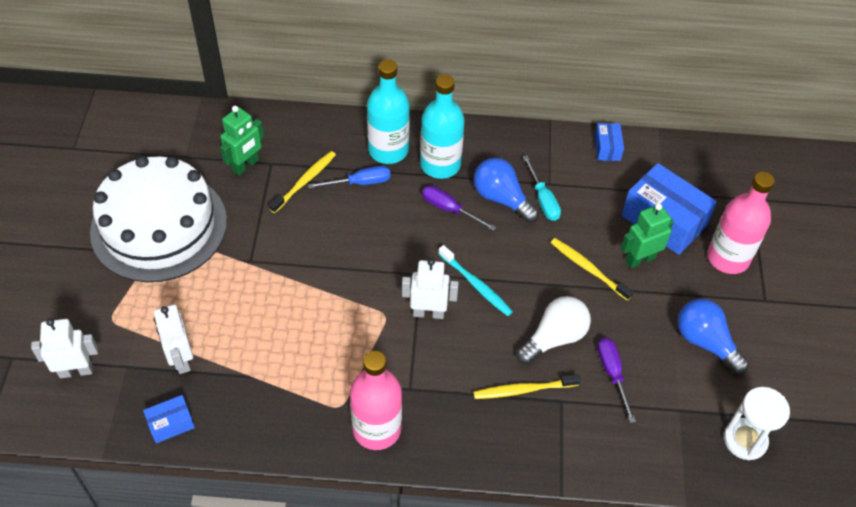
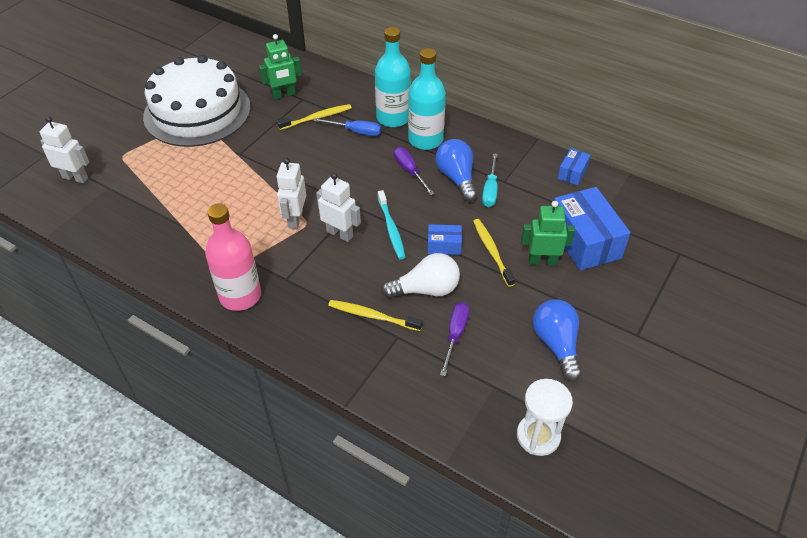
camera: 30 degrees right, 5 degrees down
(171, 424) = (106, 233): blue box -> blue box (444, 246)
(181, 359) = (145, 197): white robot -> white robot (295, 219)
(728, 258) = (624, 289): pink bottle -> none

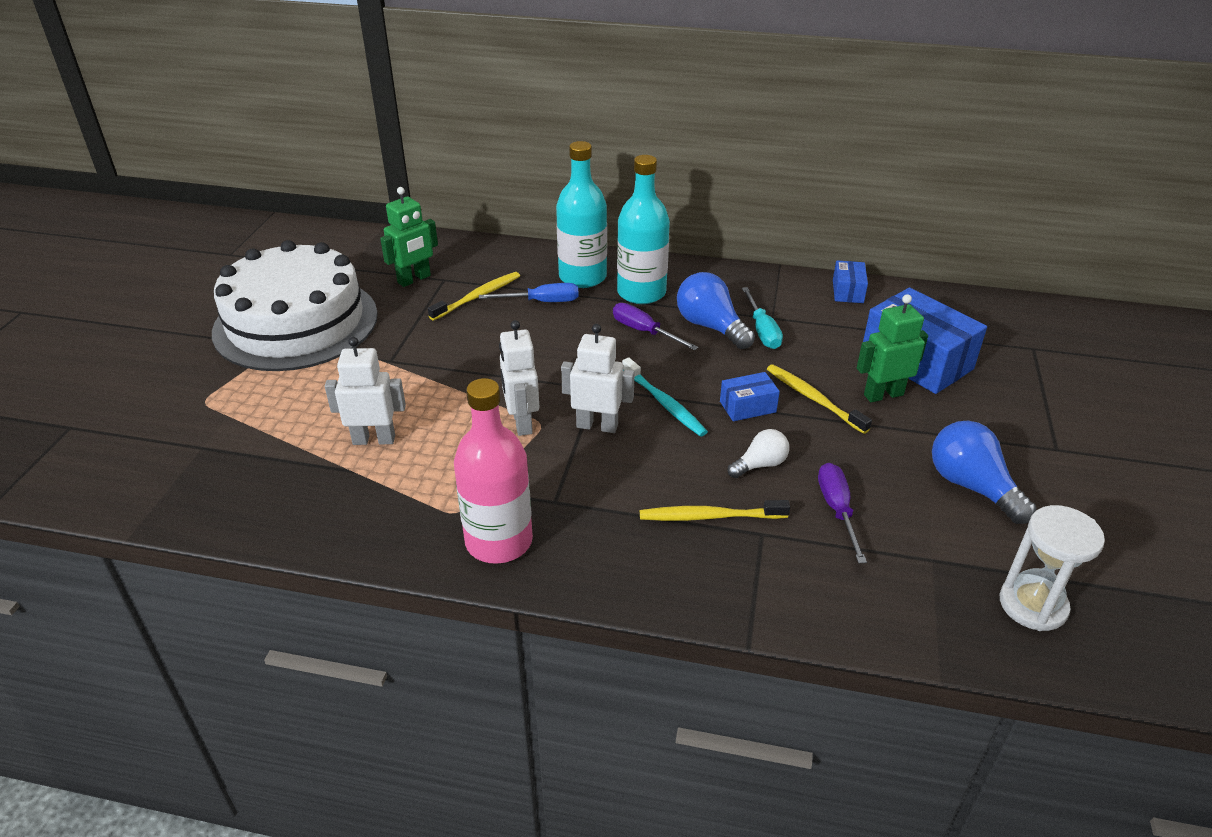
camera: 20 degrees left, 10 degrees down
(75, 177) = (139, 446): white robot -> white robot (374, 439)
(426, 290) = (760, 465): white light bulb -> white light bulb, size x0.59

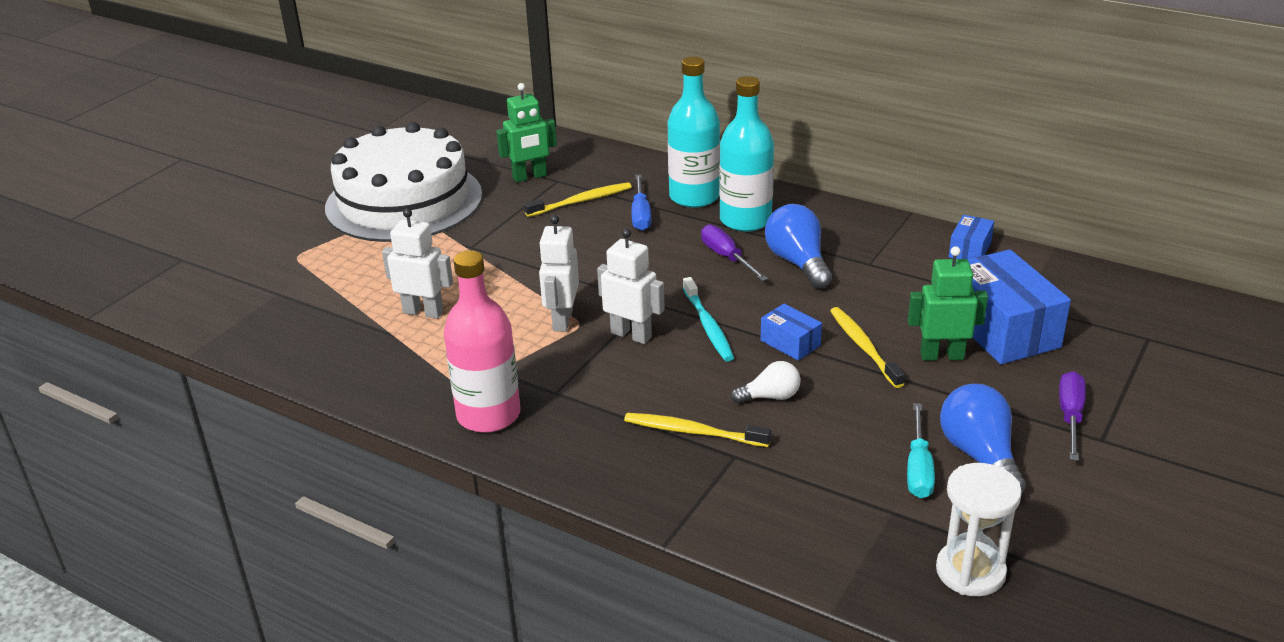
camera: 20 degrees right, 5 degrees down
(542, 302) = (641, 215): blue screwdriver -> blue screwdriver turned 75 degrees clockwise
(747, 407) = (790, 343): blue box -> blue box turned 45 degrees clockwise
(762, 331) = (850, 275): turquoise screwdriver -> turquoise screwdriver (918, 468)
(837, 510) = (823, 450): purple screwdriver -> purple screwdriver (1070, 416)

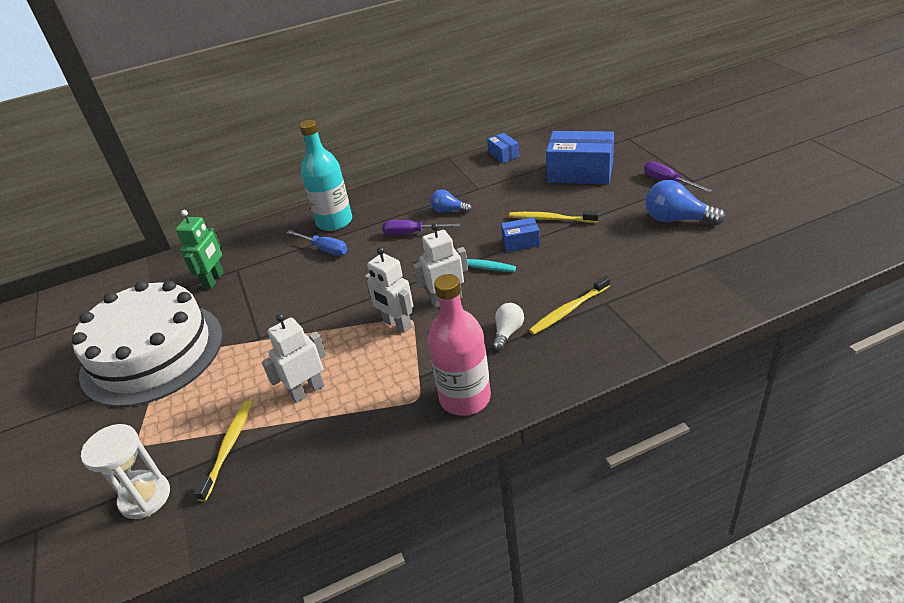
camera: 50 degrees left, 5 degrees up
(582, 201) = (275, 267): yellow toothbrush -> yellow toothbrush (229, 447)
(745, 220) = (384, 212): turquoise bottle -> none
(770, 397) = (563, 268): white light bulb -> white light bulb (508, 332)
(798, 263) = (449, 210): blue light bulb -> blue light bulb, size x0.59
(918, 468) = (671, 242): turquoise screwdriver -> none
(941, 355) = (583, 198): green robot -> none
(970, 571) = (765, 258): white hourglass -> white hourglass (145, 497)

